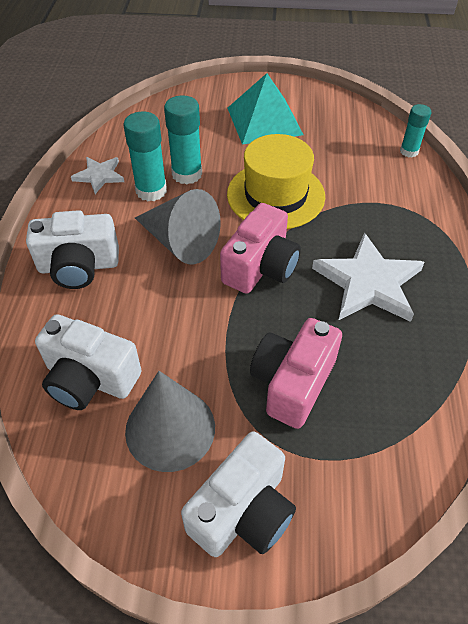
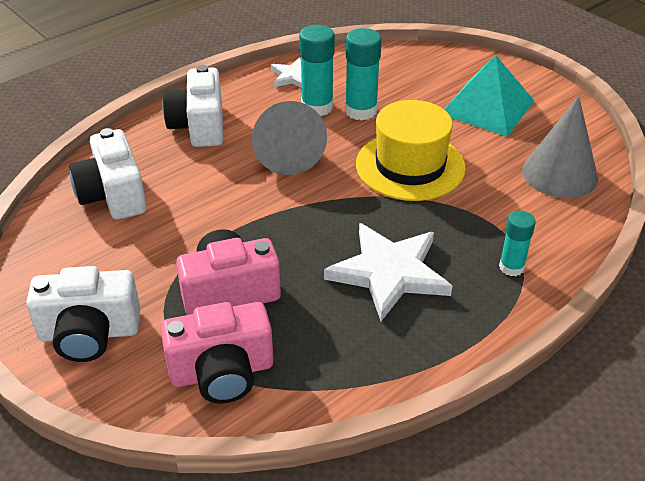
camera: 45 degrees right, 10 degrees down
(79, 266) = (199, 126): white camera -> white camera turned 45 degrees clockwise
(170, 428) = (116, 256): grey cone -> grey cone (559, 174)
(260, 267) = (320, 206): pink camera -> pink camera (222, 372)
(409, 151) = (594, 205): turquoise glue stick -> turquoise glue stick (511, 267)

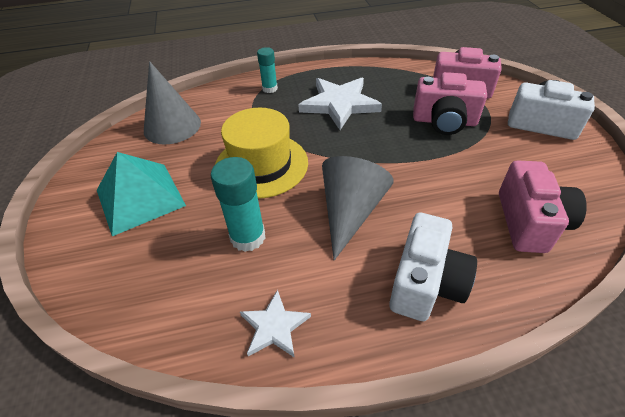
camera: 150 degrees left, 5 degrees up
(113, 195) = (529, 222): white camera -> pink camera
(317, 107) = (285, 260): turquoise glue stick -> none

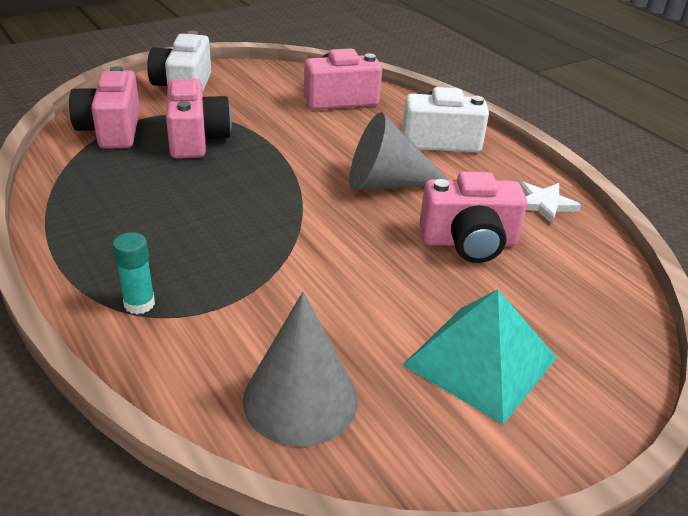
camera: 115 degrees left, 10 degrees down
(248, 237) = (469, 242): turquoise glue stick -> pink camera
(261, 165) = (348, 262): yellow hat -> none
(339, 104) = (175, 219): white star -> none

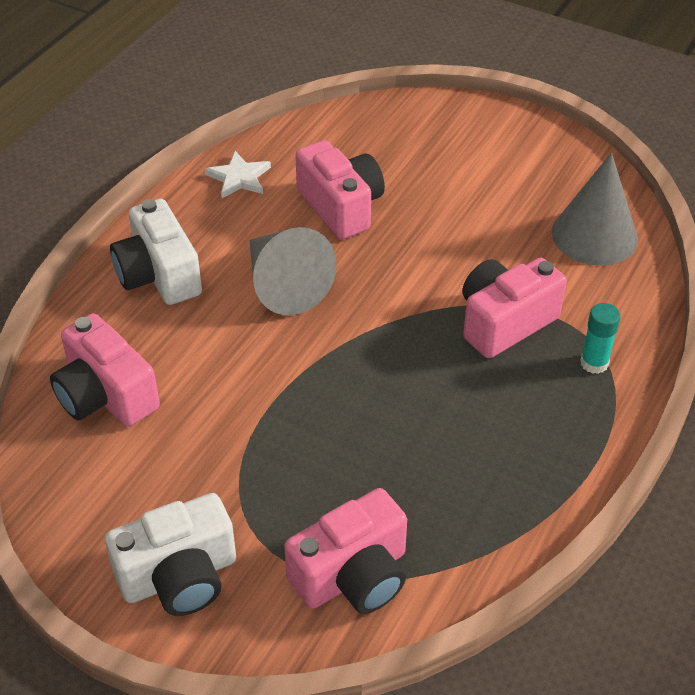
camera: 115 degrees left, 10 degrees up
(196, 139) = (310, 478): pink camera -> pink camera (504, 322)
(480, 361) = (480, 168): turquoise pyramid -> none

